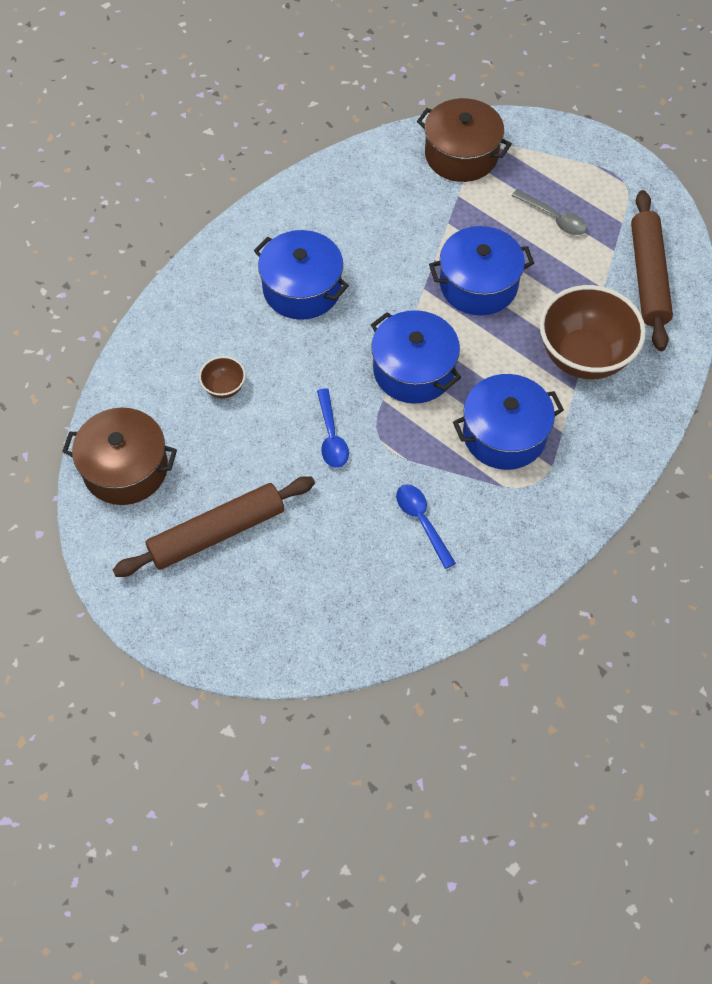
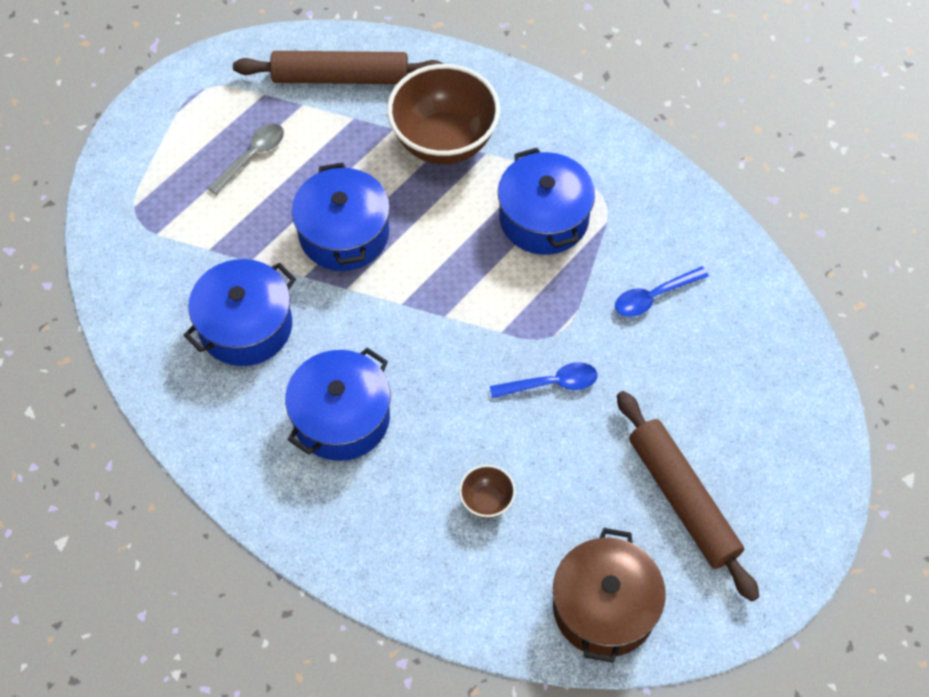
camera: 90 degrees left, 0 degrees up
(413, 370) = (461, 300): blue pot -> blue pot (246, 326)
(461, 155) = (145, 244): brown pot -> none

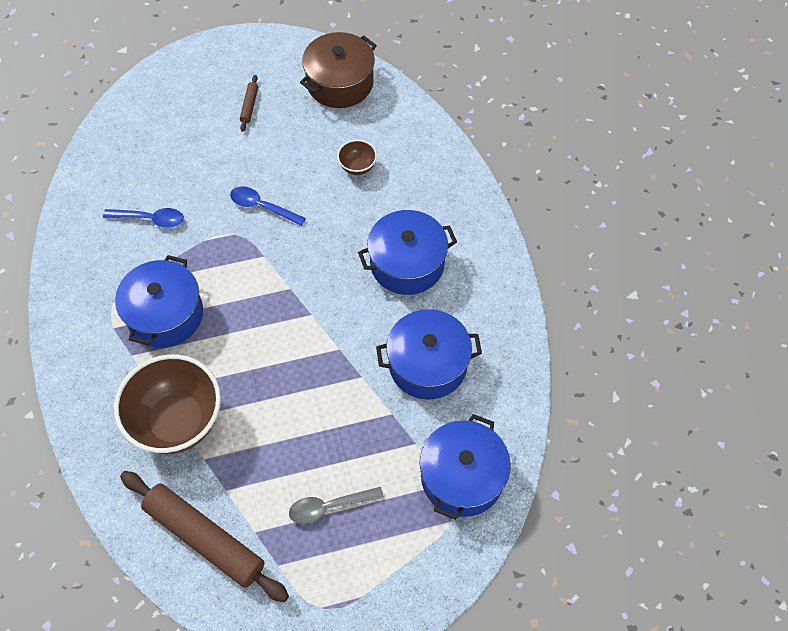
camera: 145 degrees left, 0 degrees up
(344, 234) = (309, 392): blue pot -> blue pot (462, 477)
(682, 499) = (249, 106): brown rolling pin -> brown rolling pin, size x0.42

